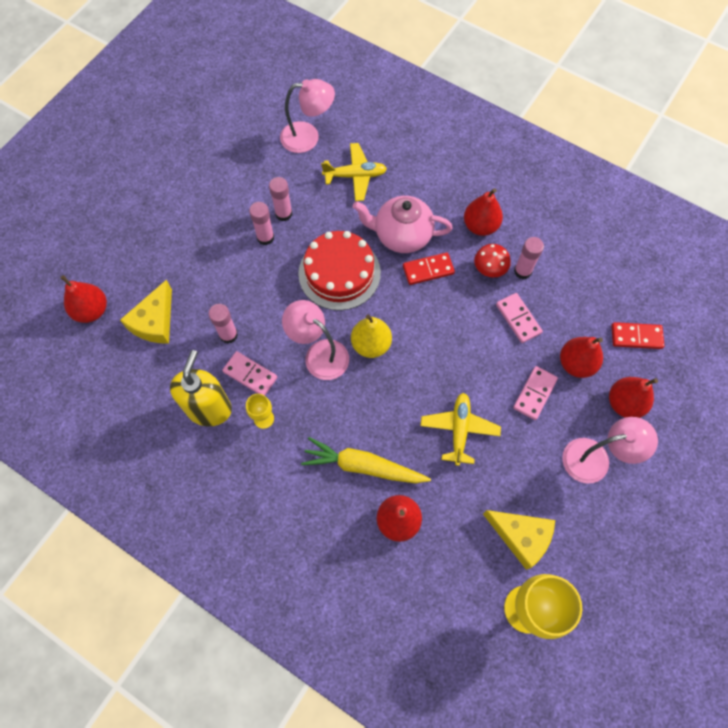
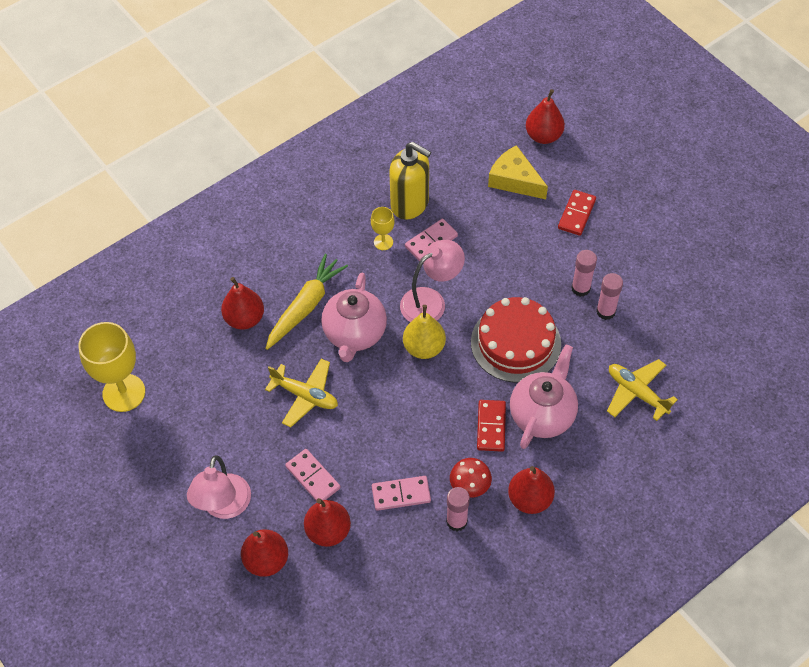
camera: 110 degrees right, 10 degrees down
(228, 335) = (479, 233): pink glue stick -> none
(308, 137) = (705, 361): pink lamp -> none
(355, 176) = (636, 393): yellow plane -> yellow plane turned 120 degrees clockwise
(378, 409) = (354, 334): none -> pink teapot
(521, 536) = (184, 411): yellow cheese -> none
(636, 337) = (334, 608): red domino -> red domino (576, 214)

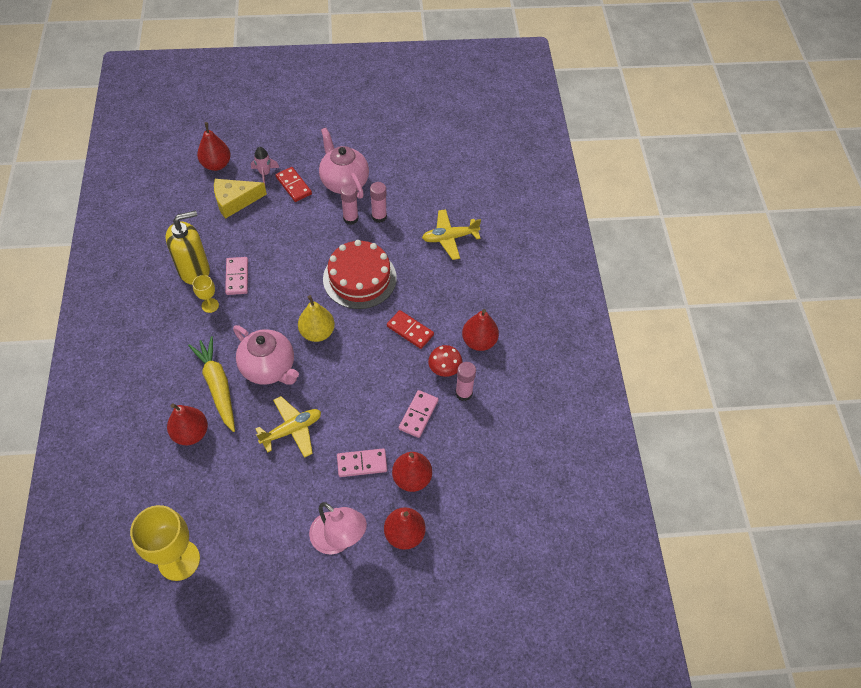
camera: 60 degrees left, 0 degrees up
(431, 301) = (284, 306): pink lamp -> none
(542, 414) = (424, 296): pink teapot -> pink teapot (344, 182)
(569, 181) = (265, 173): none -> pink rocket

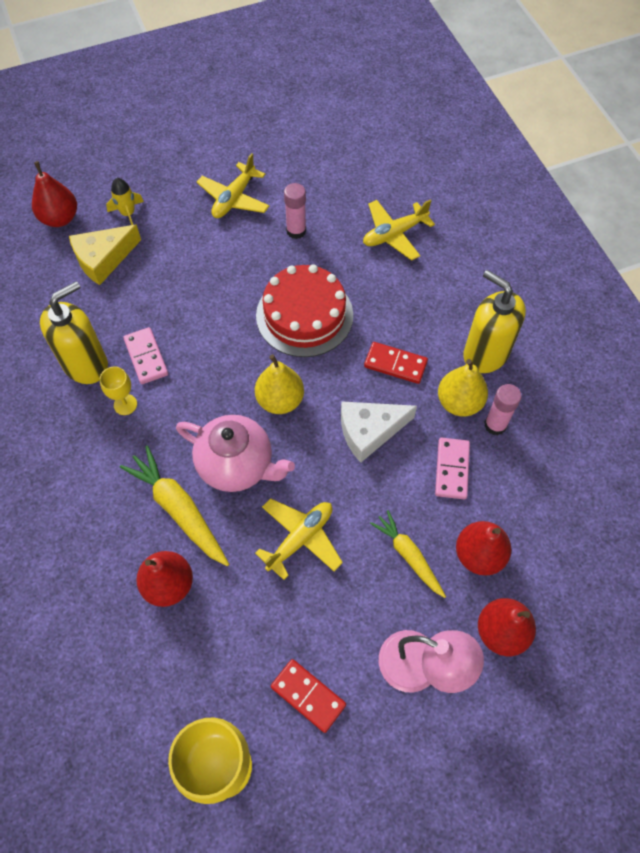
camera: 15 degrees left, 5 degrees up
(265, 173) = (128, 214): pink rocket -> yellow rocket
(293, 186) = (171, 220): red domino -> red domino (308, 696)
(344, 182) = (234, 199): pink teapot -> yellow plane
(350, 218) = (261, 242): pink glue stick -> none
(362, 464) = (408, 555): pink domino -> yellow carrot
(371, 372) = (369, 431): none -> white cheese
(444, 370) = (459, 402): red mushroom -> yellow pear
(479, 341) = (485, 354): red pear -> yellow soap dispenser

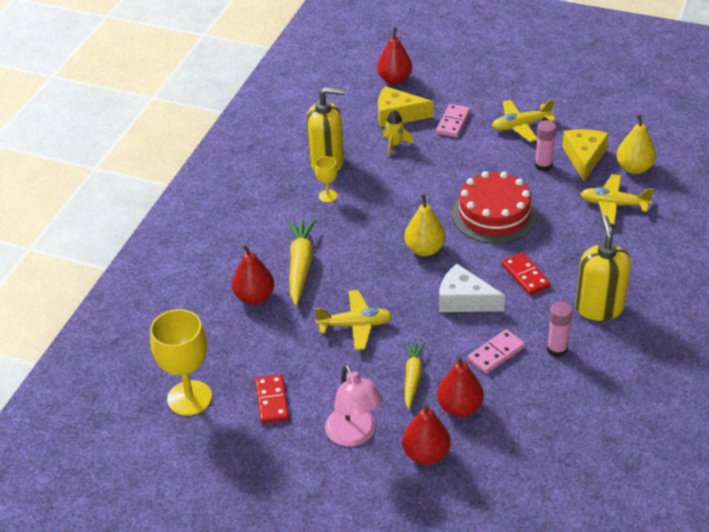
camera: 45 degrees right, 20 degrees down
(128, 214) = (440, 99): yellow rocket -> yellow rocket (394, 145)
(146, 357) = (367, 179): pink domino -> pink domino (453, 122)
(237, 465) = (359, 266): pink teapot -> none
(322, 199) = (584, 157): none -> yellow cheese
(459, 402) = (546, 322): yellow pear -> yellow pear (634, 168)

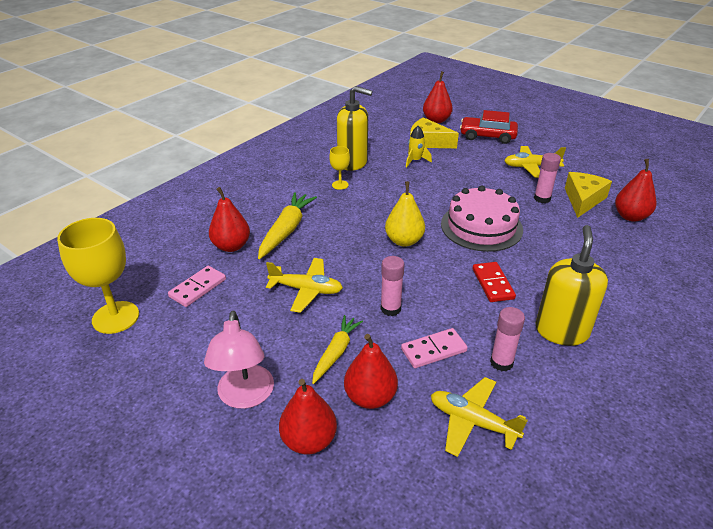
camera: 15 degrees right, 5 degrees down
(272, 401) = (187, 339): red domino -> none
(442, 324) = (390, 309): none -> pink glue stick
(453, 122) = (472, 155): pink domino -> pink domino (198, 288)
(461, 92) = (487, 136): none -> red car
(464, 300) = (422, 292): white cheese -> none
(494, 214) = (481, 226): red cake -> pink cake
(613, 204) = (602, 242): yellow plane -> yellow plane (472, 422)
(634, 168) = (630, 216): yellow pear -> red pear

